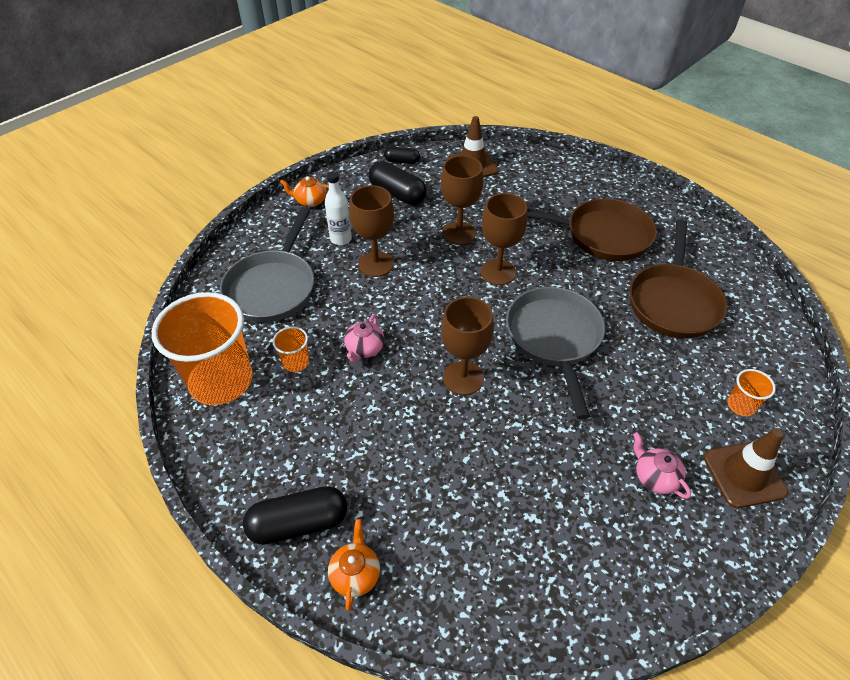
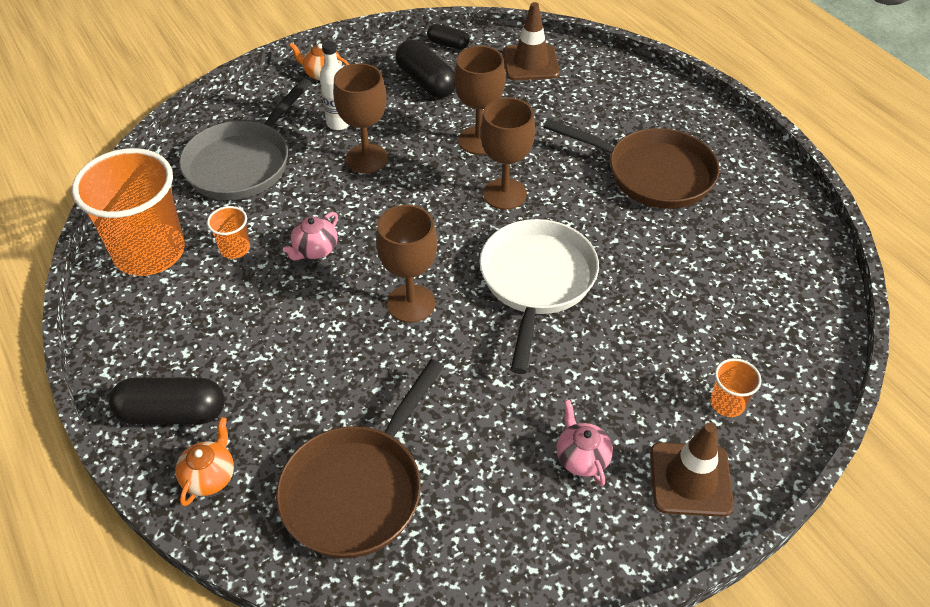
camera: 15 degrees right, 0 degrees up
(554, 338) = (536, 282): grey pan -> white pan
(673, 302) = (703, 268): brown pan -> brown pan (357, 489)

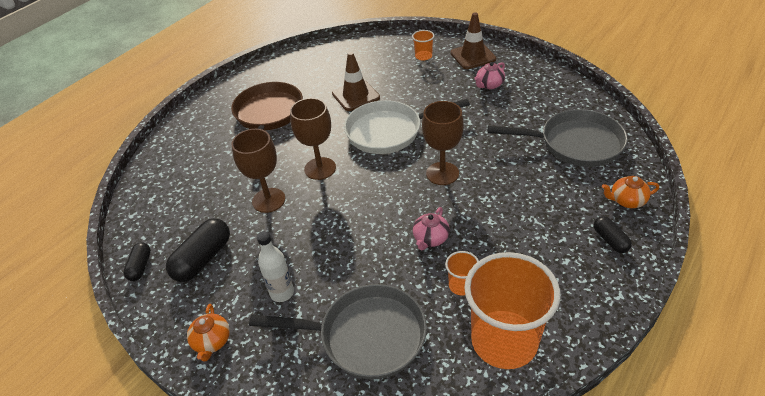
camera: 110 degrees left, 5 degrees down
(172, 413) = (610, 240): black capsule -> black capsule, size x0.57
(315, 249) = (430, 239): pink teapot -> pink teapot turned 105 degrees clockwise
(357, 489) = (575, 144): brown pan -> grey pan
(366, 159) = (319, 254): brown goblet -> none
(530, 63) = (158, 205): brown traffic cone -> brown traffic cone (355, 96)

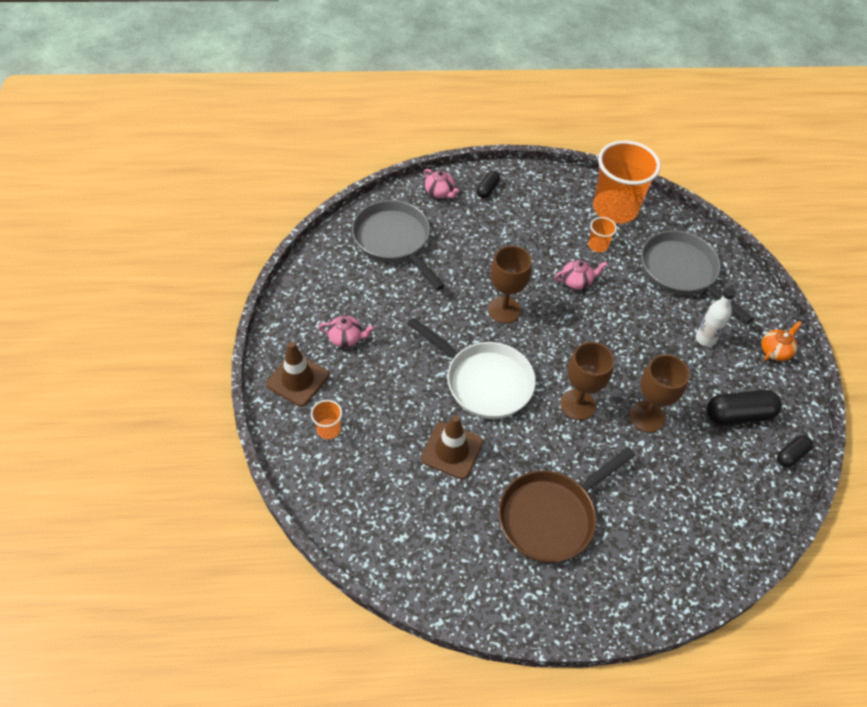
camera: 135 degrees left, 10 degrees up
(627, 201) = (440, 192): orange teapot -> pink teapot

